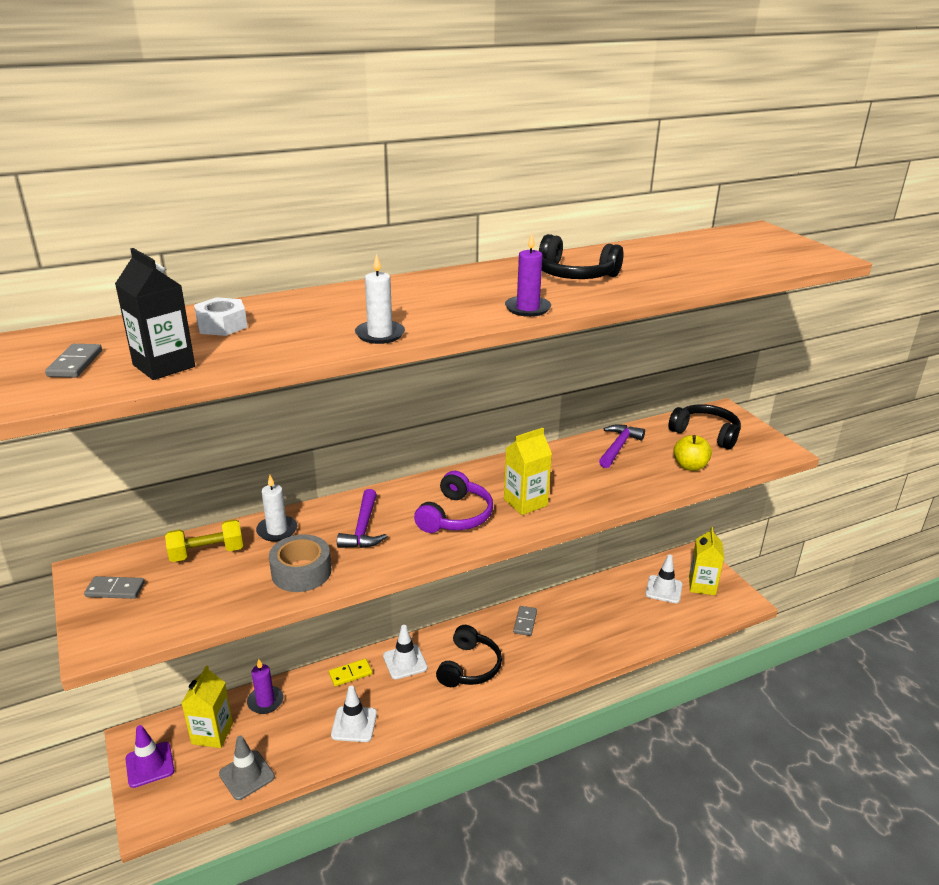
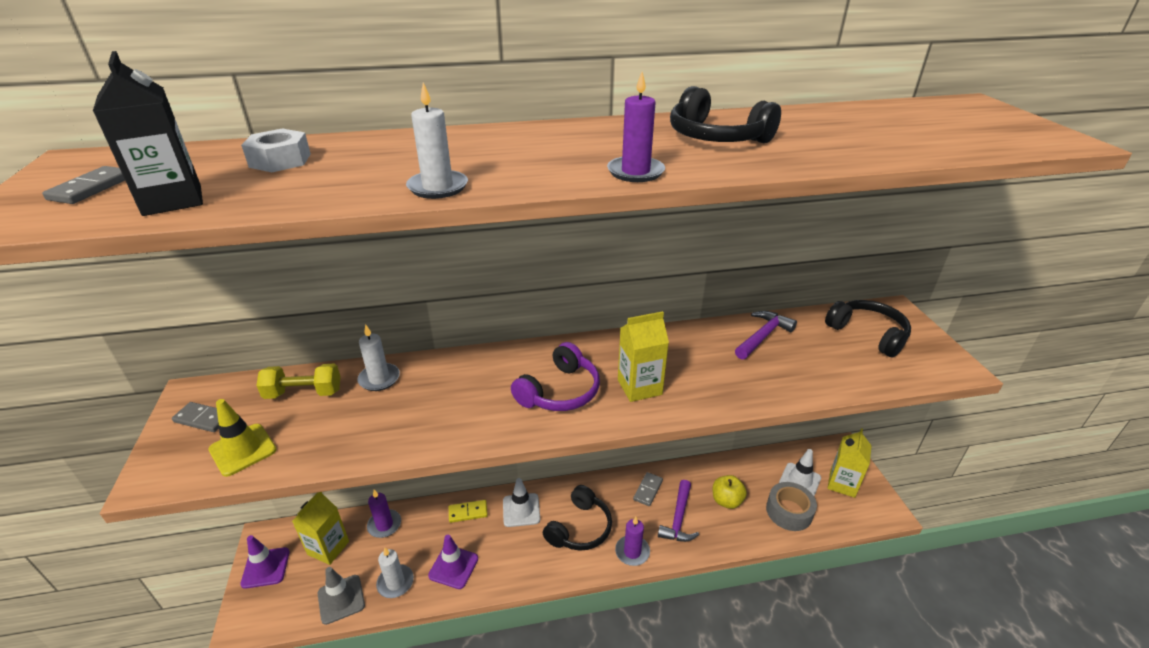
camera: 15 degrees right, 5 degrees up
(174, 608) = (243, 450): none -> yellow traffic cone
(299, 749) = (395, 582): none -> white candle
(301, 572) = (379, 431): grey tape -> grey tape (789, 511)
(354, 724) = (453, 567): white traffic cone -> purple traffic cone
(363, 529) = (461, 391): purple hammer -> purple hammer (678, 519)
(526, 677) = (632, 552): none -> purple candle
(690, 466) = (839, 371): yellow apple -> yellow apple (726, 501)

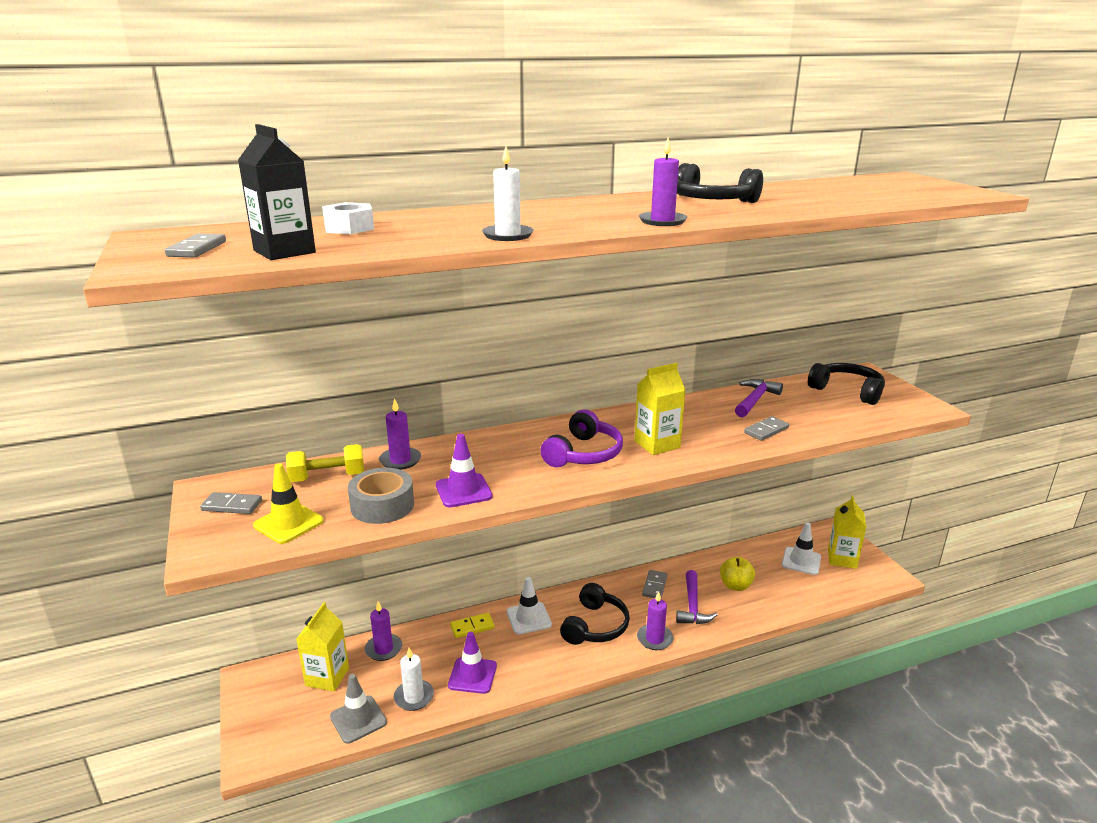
camera: 10 degrees left, 10 degrees down
(265, 568) = (261, 703): purple traffic cone -> purple traffic cone (463, 491)
(379, 379) = (400, 460): white candle -> purple candle
(762, 381) = (766, 430): none -> grey domino
(789, 511) = (798, 587): grey tape -> grey tape (382, 505)

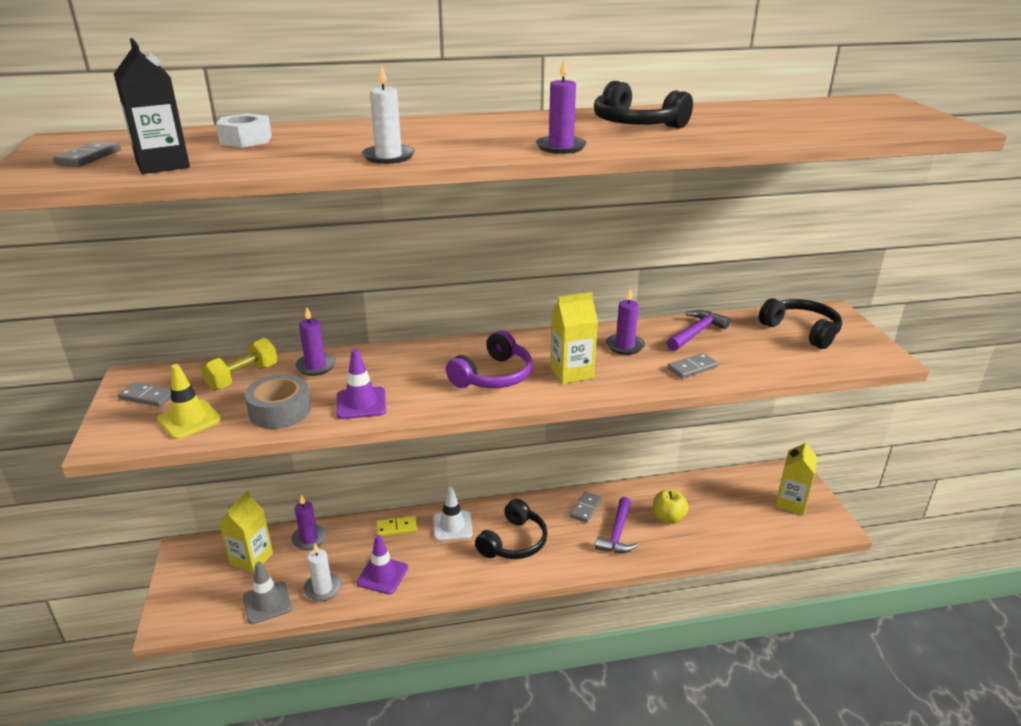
camera: 10 degrees right, 5 degrees up
(327, 477) = (242, 377): yellow dumbbell -> yellow dumbbell turned 45 degrees counterclockwise
(654, 639) = (568, 562): purple candle -> purple candle (625, 346)
(801, 561) = (746, 500): white traffic cone -> none

